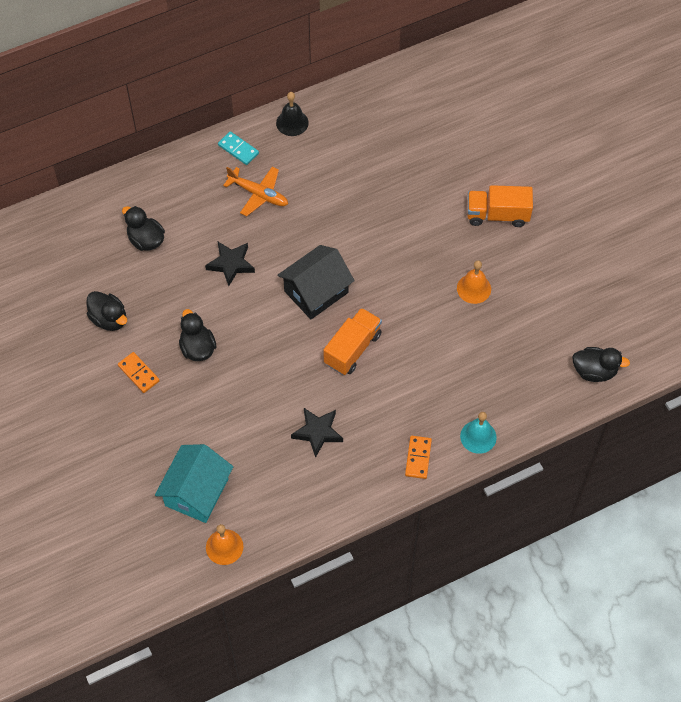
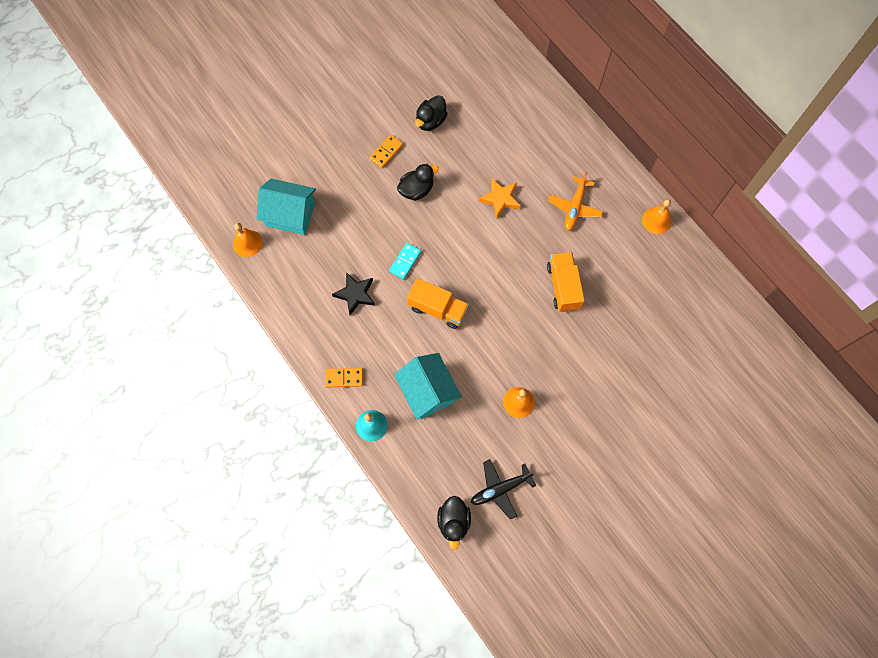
camera: 80 degrees right, 10 degrees up
(146, 240) = (509, 131): black duck -> none
(231, 264) = (500, 199): black star -> orange star
(238, 149) = (616, 183): turquoise domino -> turquoise domino (405, 261)
(292, 122) = (656, 220): black bell -> orange bell
(316, 292) = (487, 270): black house -> none
(448, 374) = (428, 391): none -> turquoise house
(497, 215) = (602, 413): orange truck -> orange truck (563, 286)
(565, 321) = (500, 489): none -> black plane

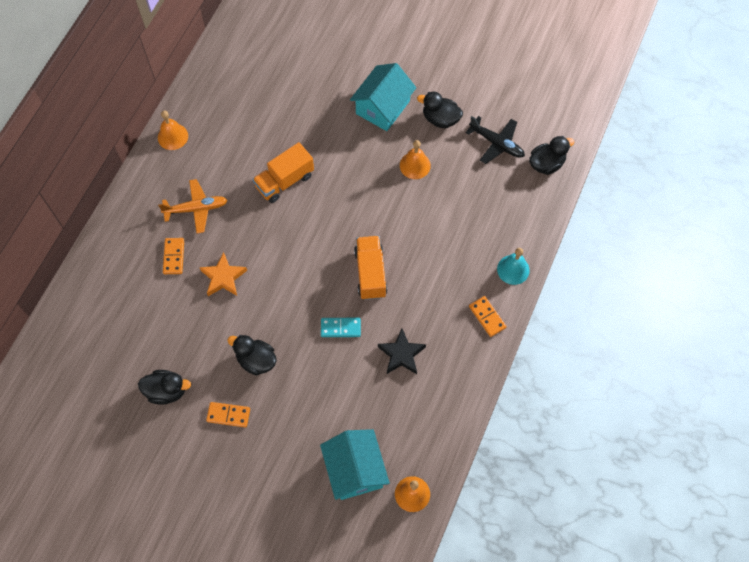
camera: 120 degrees left, 5 degrees down
(428, 391) = (452, 240): turquoise house -> turquoise house (382, 107)
(539, 172) = (174, 257): none -> orange domino
(554, 453) = (440, 119): none -> black duck

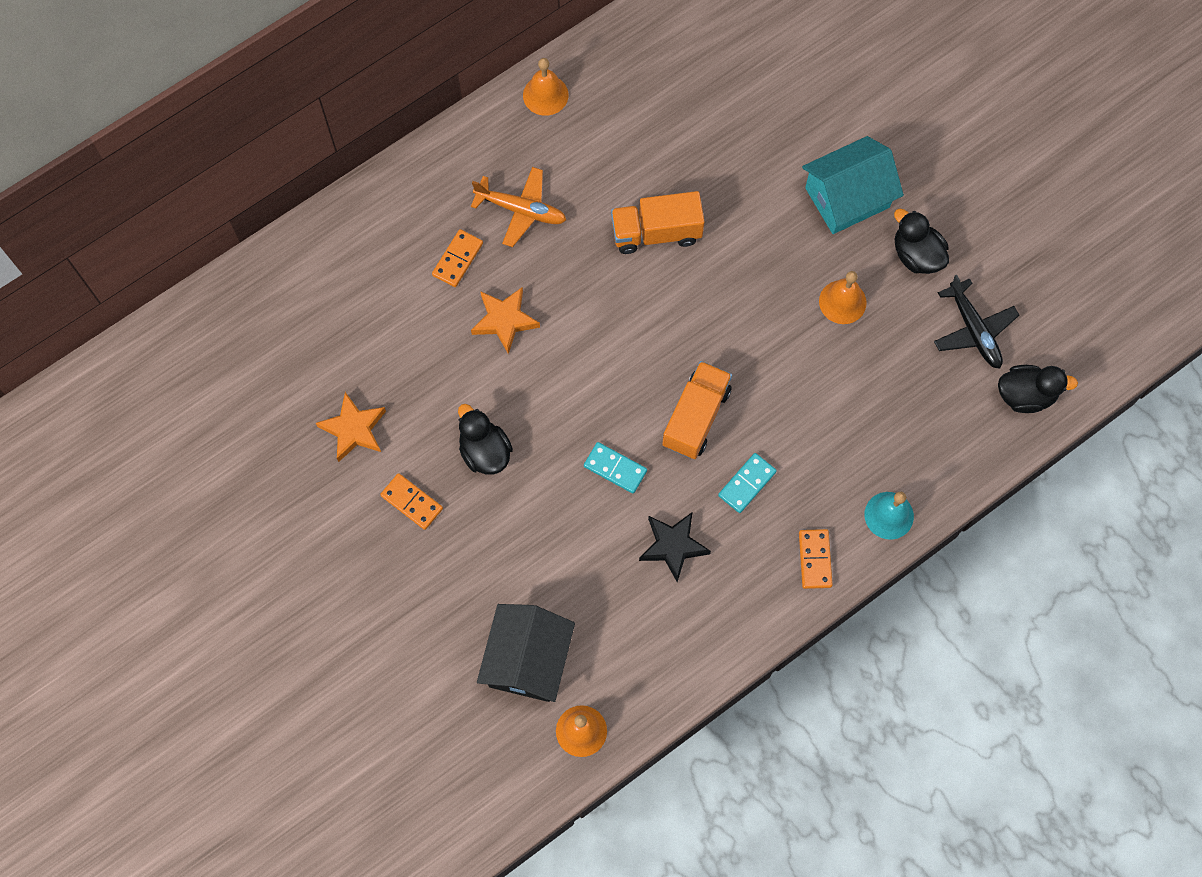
camera: 30 degrees right, 5 degrees up
(167, 391) = (354, 429): black duck -> orange star
(355, 470) = (527, 660): turquoise house -> black house
(422, 295) = (747, 483): none -> turquoise domino

